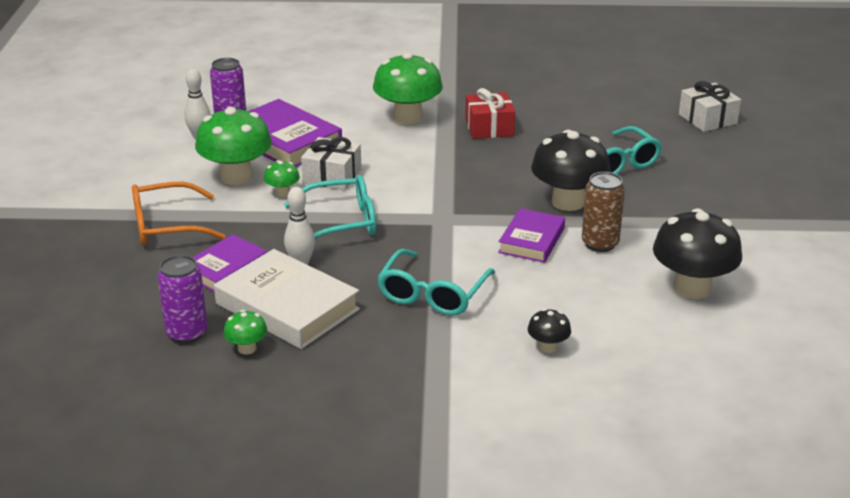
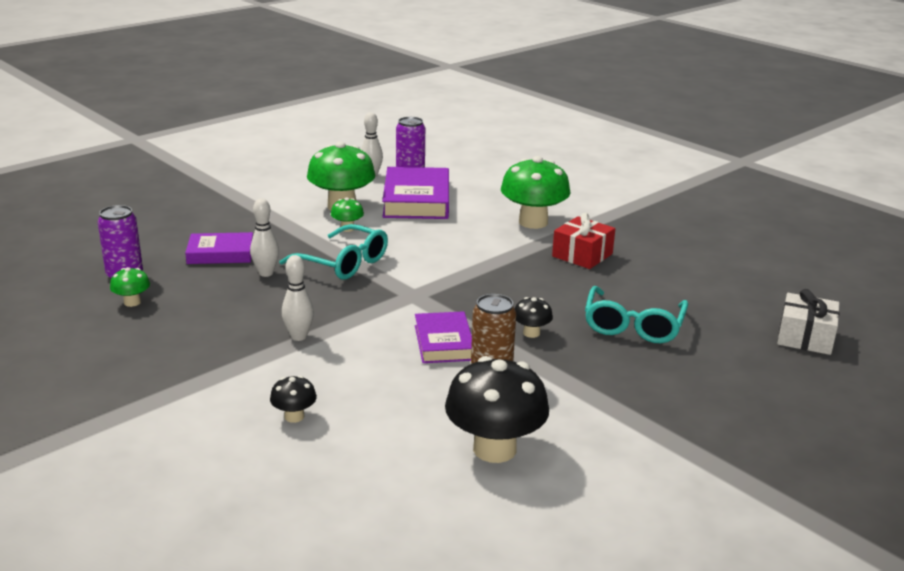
camera: 45 degrees right, 5 degrees down
(165, 226) = (243, 214): orange glasses -> none
(287, 307) = (203, 293): white book -> none
(332, 176) = (400, 233): white gift -> none
(432, 294) = (299, 336): turquoise glasses -> white bowling pin
(531, 240) = (444, 342): purple book -> purple book turned 75 degrees counterclockwise
(568, 202) = (531, 333): black mushroom -> black mushroom, size x0.47

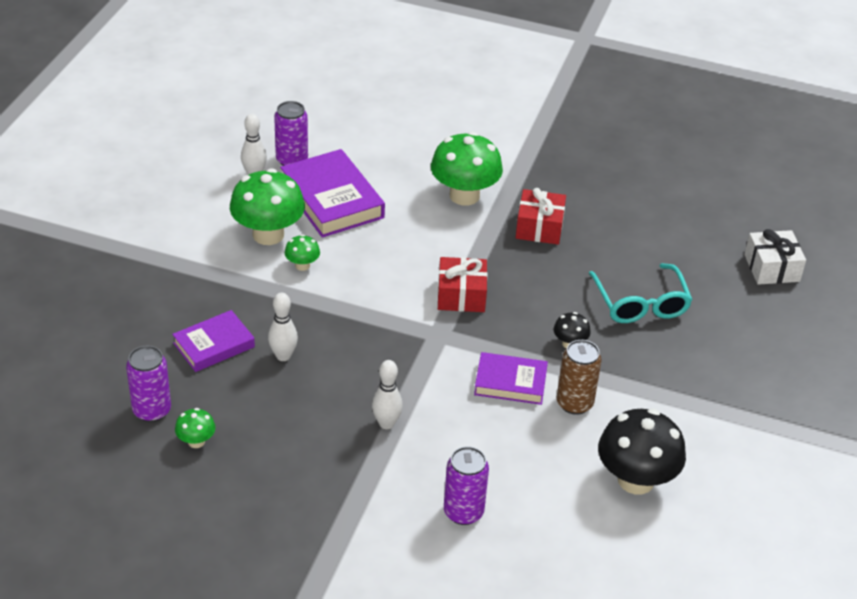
camera: 30 degrees left, 15 degrees up
(294, 416) = (463, 512): black mushroom -> purple can
(344, 263) = (342, 315): turquoise glasses -> none
(444, 342) = (510, 382): purple book -> purple book turned 45 degrees counterclockwise
(462, 277) = (461, 295): none -> red gift

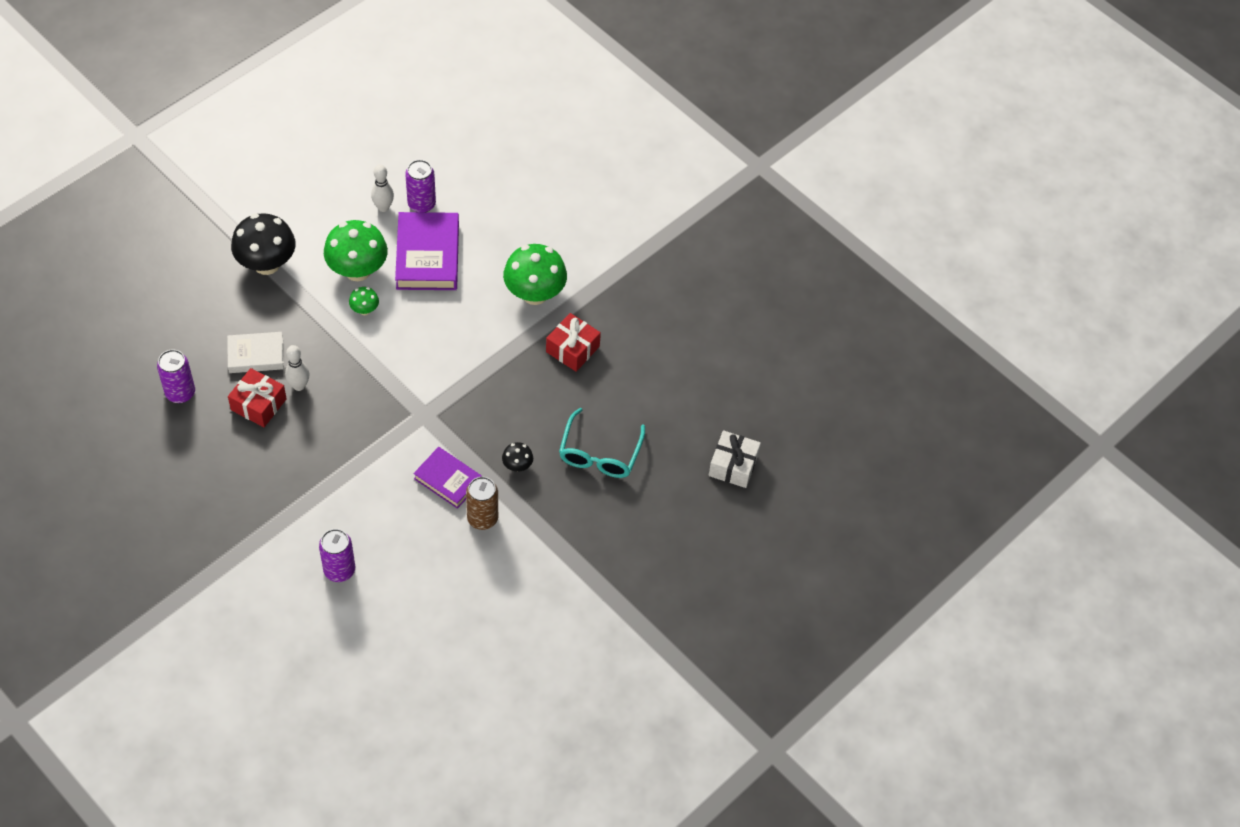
camera: 25 degrees right, 15 degrees up
(196, 441) = (195, 432): green mushroom -> none
(214, 345) = (256, 355): purple book -> white book
(386, 423) = (334, 475): white bowling pin -> none
(461, 295) = (466, 387): red gift -> red gift (258, 404)
(635, 480) = (480, 600): black mushroom -> black mushroom (266, 264)

